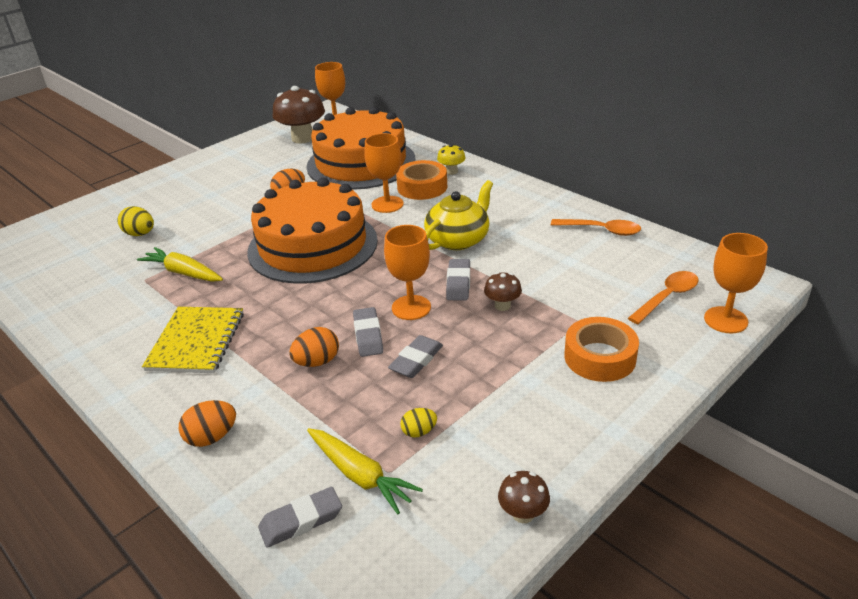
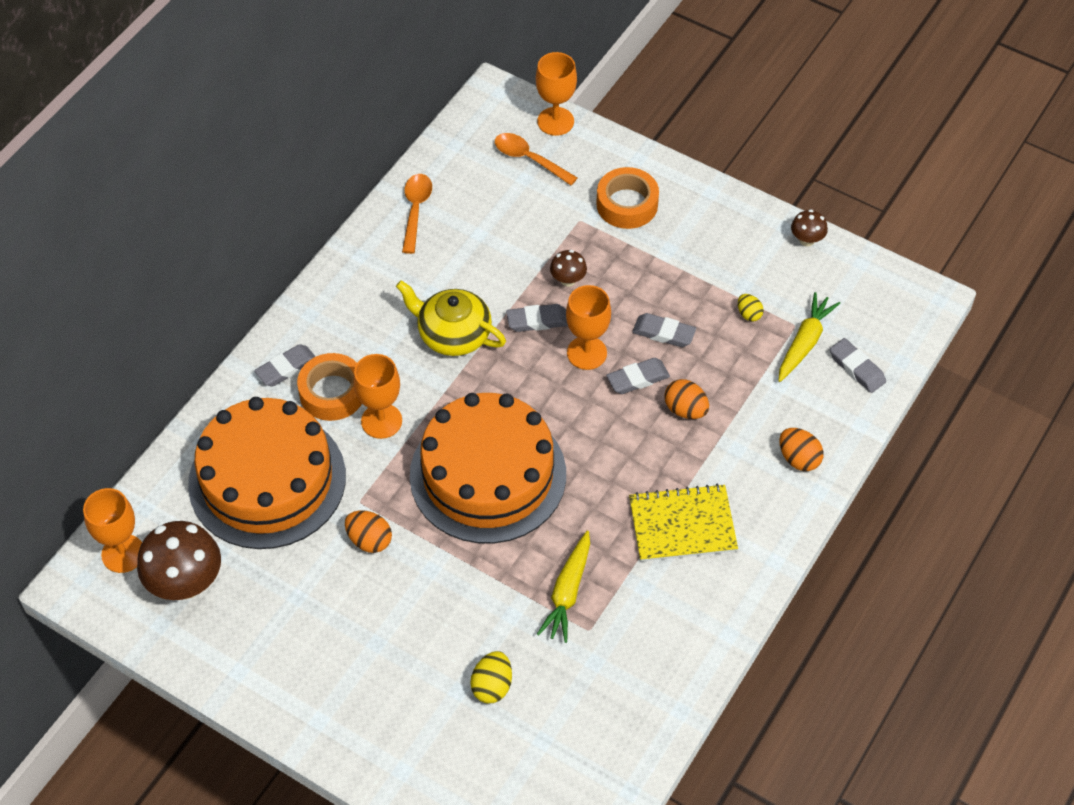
camera: 105 degrees left, 20 degrees up
(451, 171) = (286, 368): yellow mushroom -> grey eraser

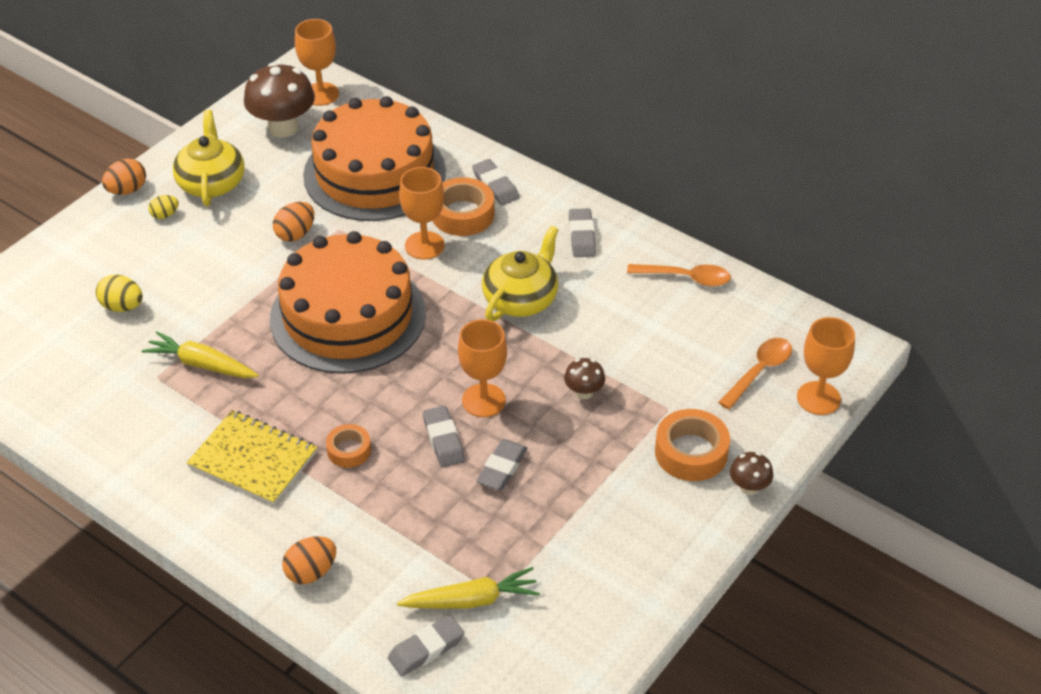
camera: 95 degrees right, 10 degrees down
(286, 639) = (211, 183): none -> yellow teapot
(537, 321) = (531, 363): grey eraser -> grey eraser (582, 236)
(660, 450) = (349, 450): none -> orange tape
(682, 525) = (253, 459): yellow notebook -> yellow notebook turned 60 degrees counterclockwise
(685, 409) = (396, 477): orange egg -> orange egg (127, 190)
(749, 314) = (519, 550): yellow egg -> yellow egg (165, 215)
(804, 343) = (471, 600): yellow carrot -> yellow carrot turned 45 degrees counterclockwise
(807, 240) = (629, 625): brown mushroom -> brown mushroom (749, 487)

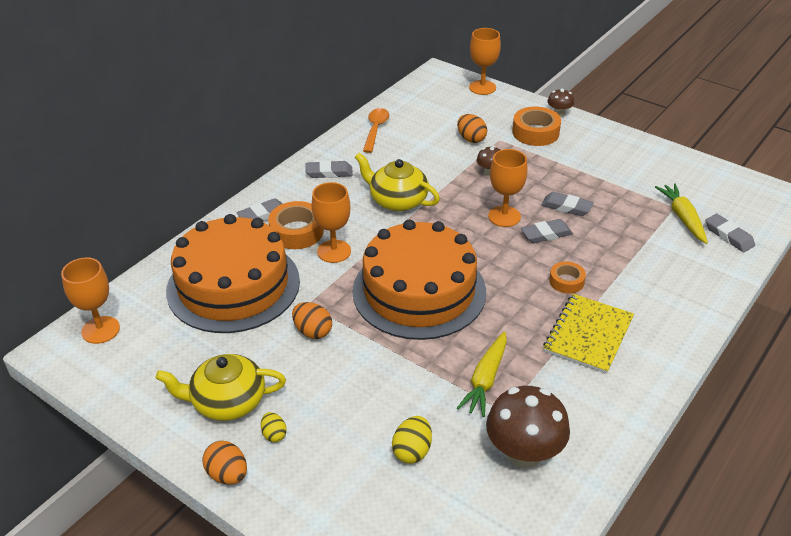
camera: 90 degrees left, 5 degrees down
(283, 127) = (148, 354): brown mushroom -> brown mushroom (524, 453)
(311, 572) = (687, 293): orange egg -> orange egg (471, 139)
(759, 371) = (462, 106): orange spoon -> none

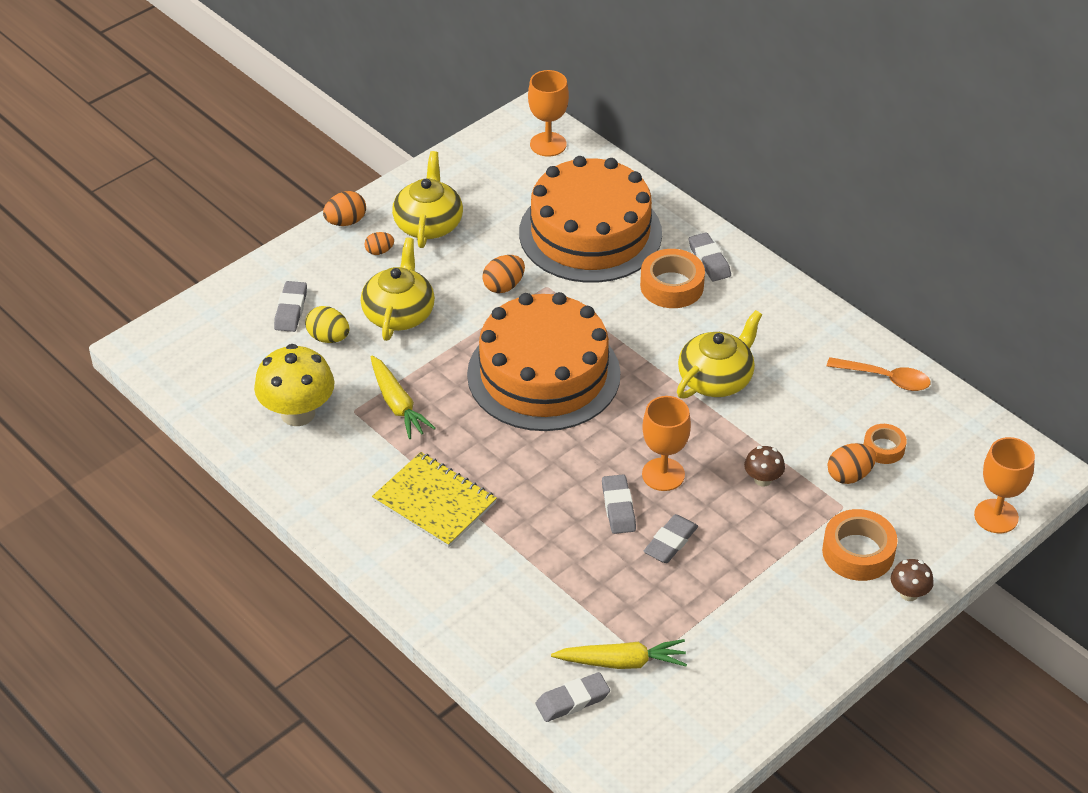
camera: 100 degrees right, 5 degrees up
(274, 434) = (379, 251): yellow egg -> orange egg
(329, 172) = (787, 323): grey eraser -> grey eraser (291, 310)
(334, 251) = (629, 313): orange goblet -> none
(364, 401) = (399, 313): none -> yellow teapot
(486, 379) = (397, 404): yellow carrot -> yellow carrot turned 150 degrees counterclockwise
(524, 453) = (298, 413): brown mushroom -> yellow mushroom
(566, 281) = (526, 505): orange tape -> orange tape (883, 448)

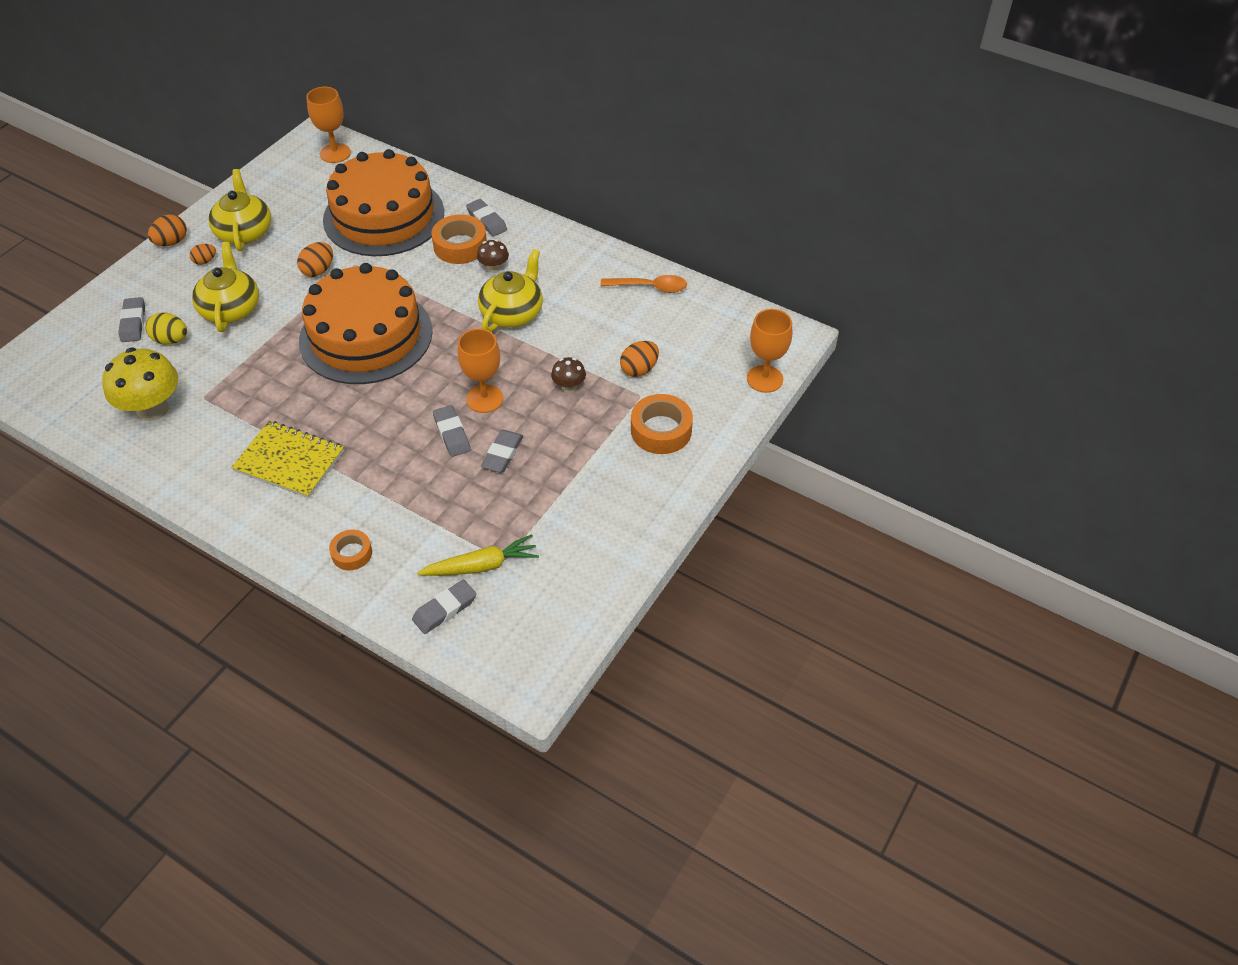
camera: 15 degrees left, 5 degrees up
(397, 404) = (242, 384): yellow carrot -> none
(883, 448) = (662, 342): orange tape -> orange tape (352, 553)
(909, 593) = (710, 456): brown mushroom -> brown mushroom (494, 268)

